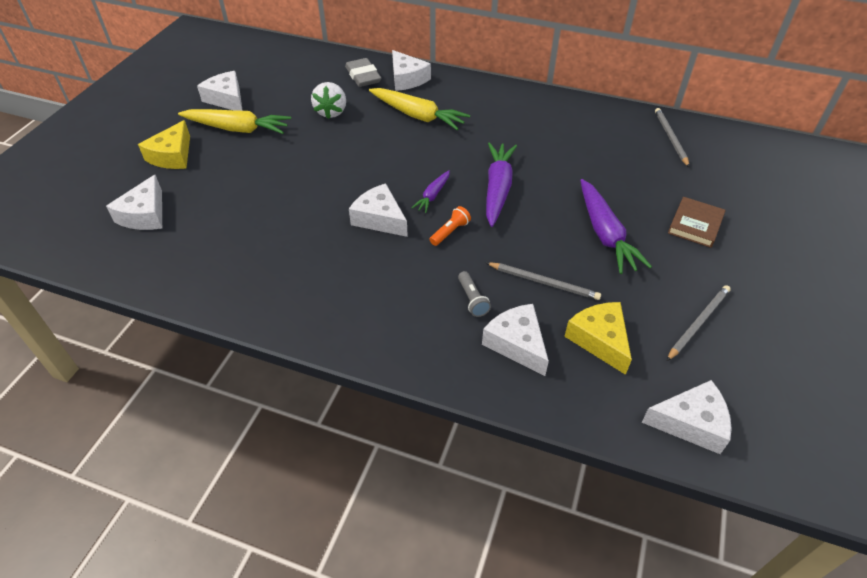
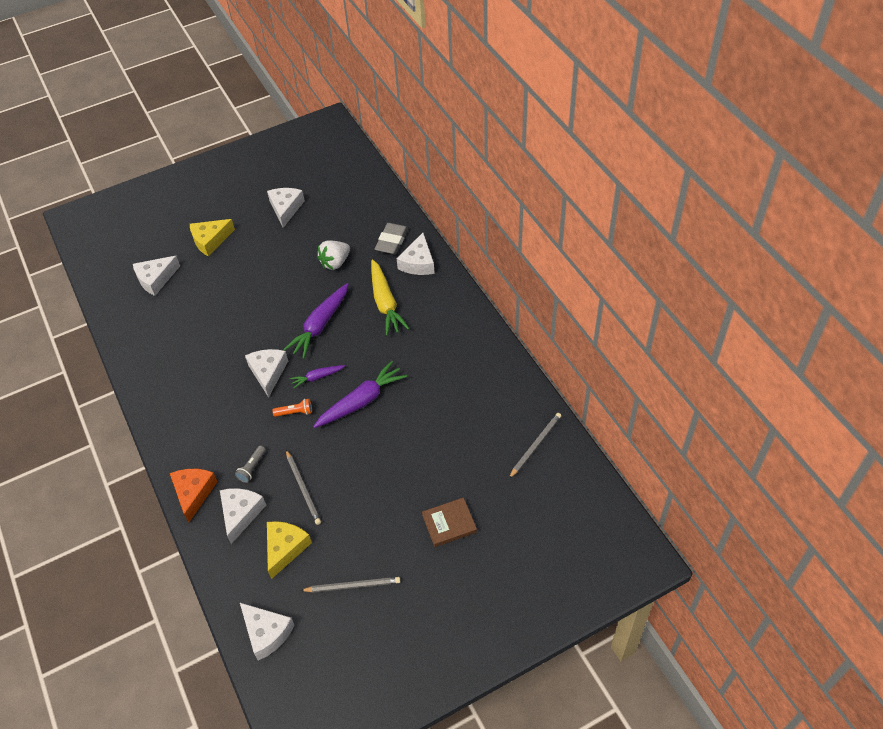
camera: 45 degrees right, 5 degrees up
(238, 129) = (266, 241): yellow carrot -> none
(443, 362) = (194, 493): none -> orange cheese
(605, 234) = (382, 485): purple carrot -> purple carrot (320, 325)

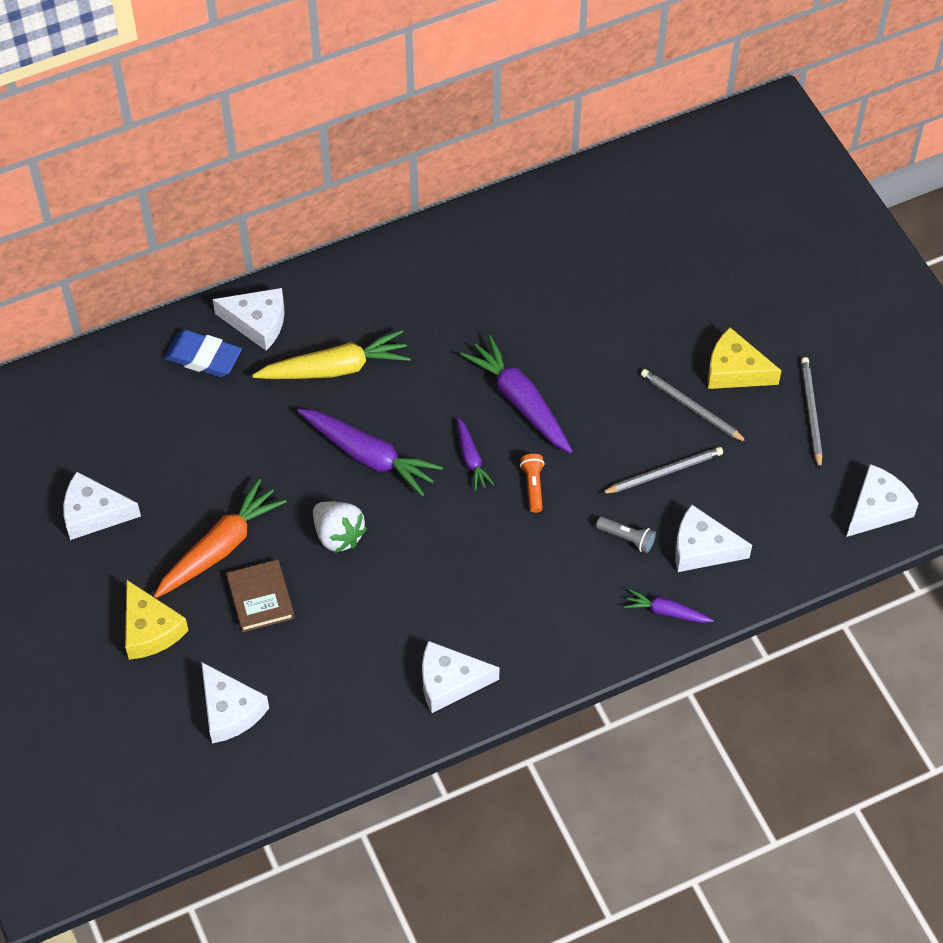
camera: 90 degrees left, 5 degrees up
(194, 493) = (666, 612): orange cheese -> purple carrot
(260, 263) = (220, 547): none -> orange carrot
(268, 373) = (455, 525): white cheese -> white cheese (449, 682)
(285, 548) = (756, 491): yellow cheese -> yellow cheese (735, 370)
(335, 262) = (237, 437): white strawberry -> white strawberry (338, 535)
(391, 241) = (203, 357): grey eraser -> blue eraser
(449, 524) = (723, 305): brown book -> brown book (260, 598)
(535, 445) = (609, 204): grey pencil -> grey pencil (691, 407)

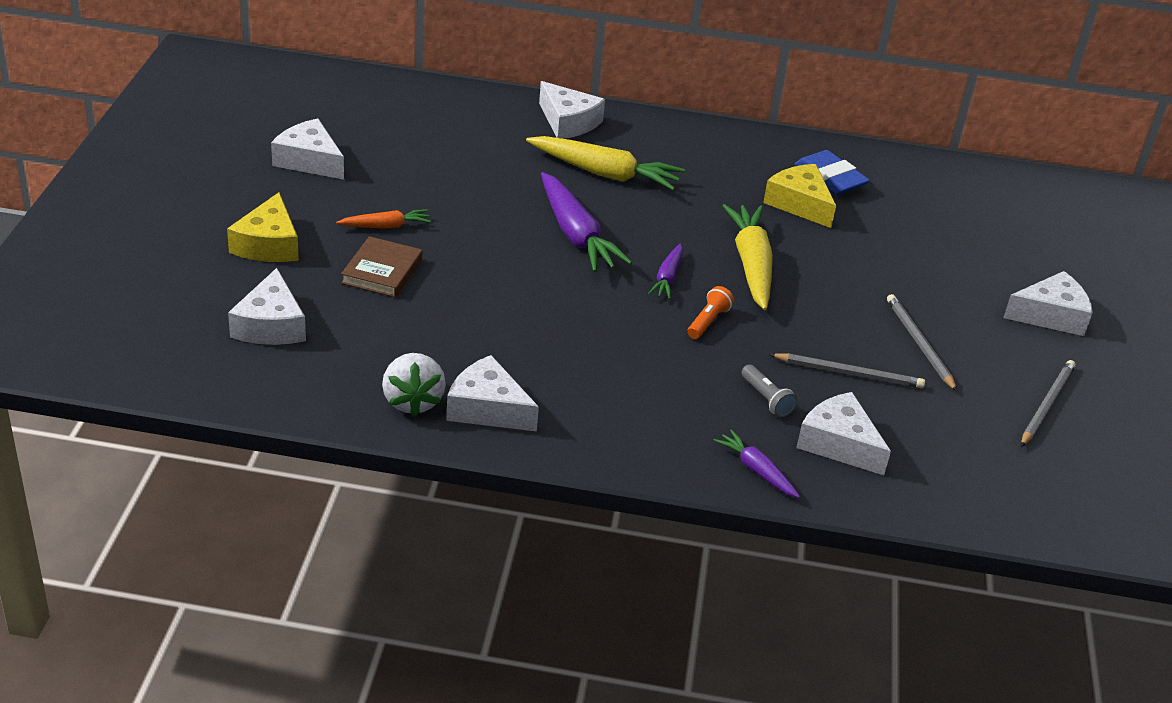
camera: 30 degrees right, 20 degrees down
(203, 357) = (501, 120): blue eraser -> blue eraser (830, 178)
(220, 547) = (386, 226): orange carrot -> orange carrot, size x0.53
(338, 535) = (494, 267): white strawberry -> white strawberry (413, 401)
(520, 401) = (751, 265): purple carrot -> yellow carrot
(735, 370) = (988, 340): yellow cheese -> yellow cheese (799, 204)
(877, 508) = (1064, 508): white cheese -> white cheese (1050, 315)

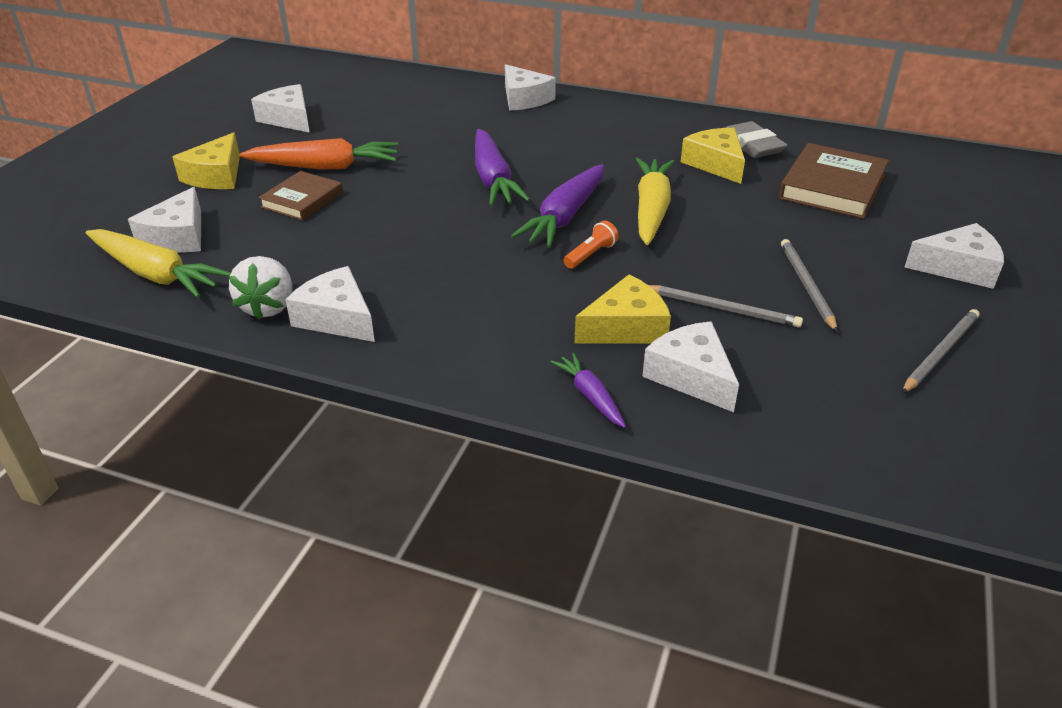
camera: 15 degrees right, 0 degrees up
(386, 226) = (325, 167): orange carrot -> orange carrot, size x1.87
(605, 173) = (540, 135): yellow carrot -> yellow carrot (156, 274)
(667, 278) = (565, 217): purple carrot -> purple carrot, size x1.87
(766, 399) = (626, 327): grey flashlight -> yellow cheese
(830, 178) = (751, 145): blue eraser -> grey eraser
(920, 228) = (832, 187): none -> brown book

